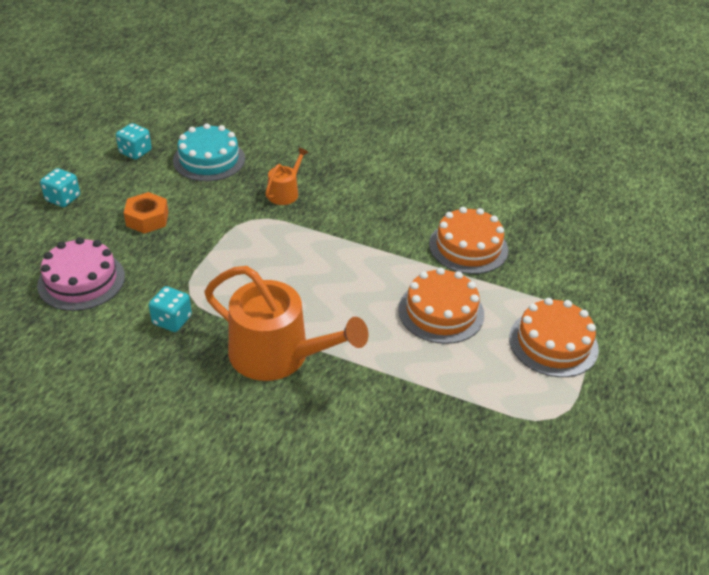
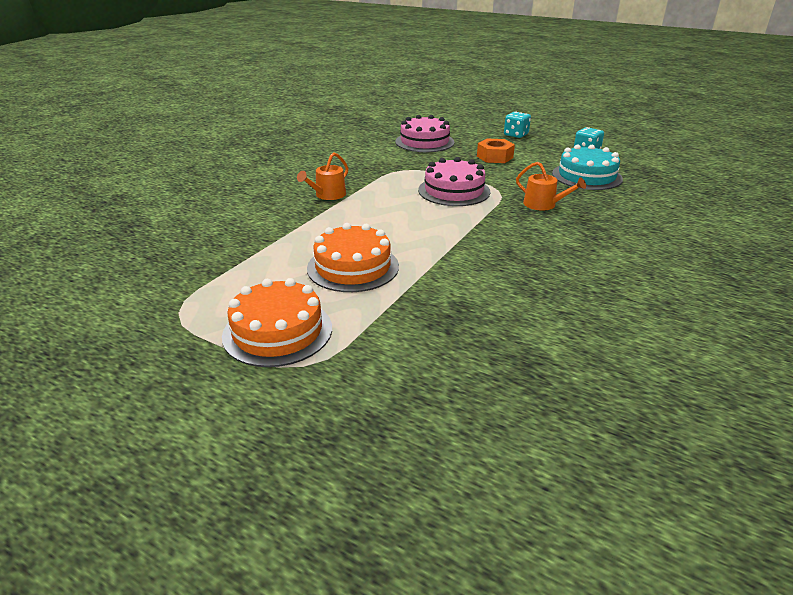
camera: 100 degrees right, 10 degrees down
(172, 320) = (377, 165): turquoise dice -> none
(255, 251) = (454, 191): none -> pink cake
(278, 355) = (328, 195): orange watering can -> orange watering can, size x0.48
(468, 247) = (458, 297): orange cake -> none

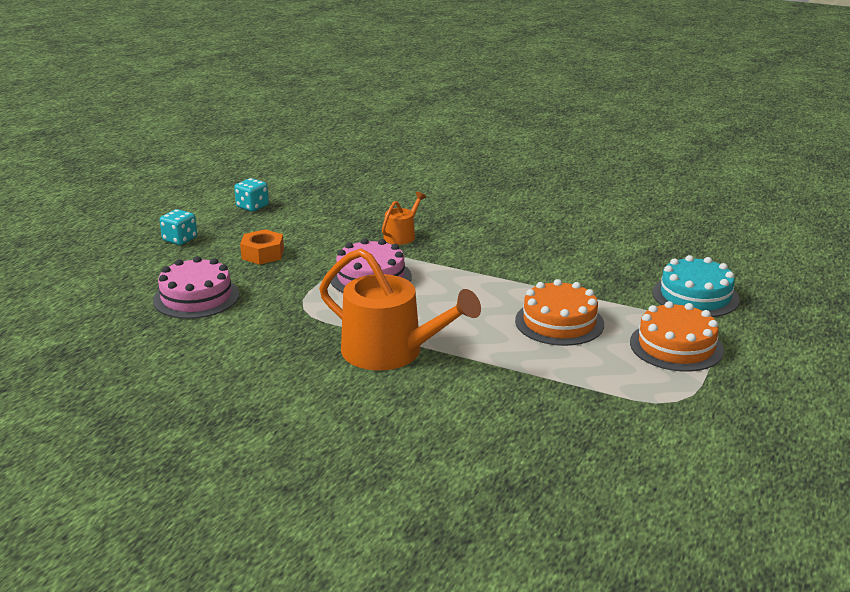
camera: 95 degrees left, 5 degrees down
(328, 195) = (391, 352): orange watering can -> orange watering can, size x2.06
(586, 176) = (325, 212): turquoise cake -> turquoise cake (695, 296)

